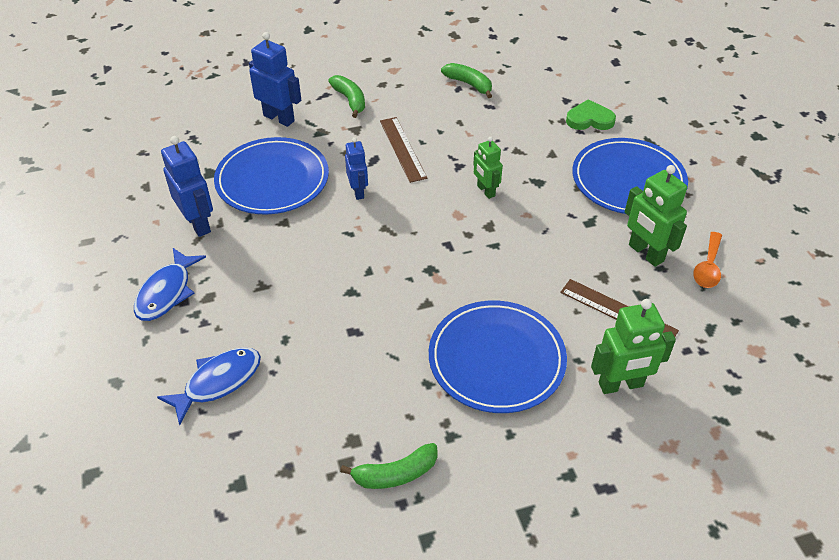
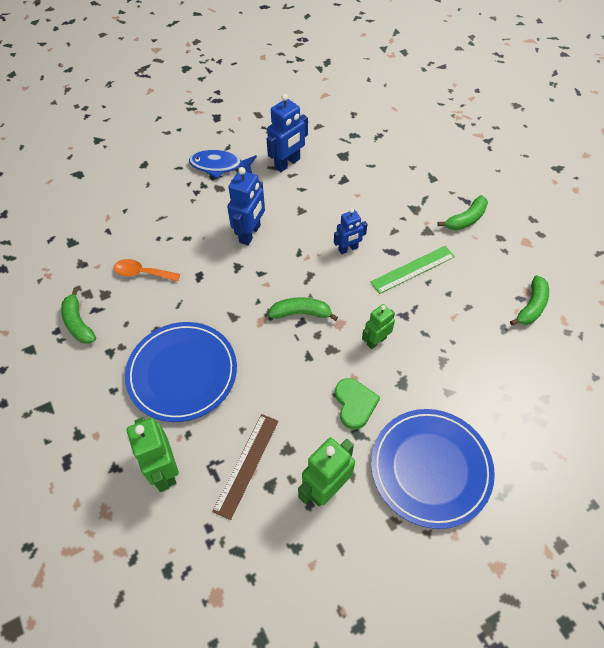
camera: 80 degrees right, 10 degrees up
(218, 382) = (147, 212): blue fish -> none
(272, 180) = (346, 192): blue plate -> none
(279, 118) = (422, 178): blue robot -> blue robot (250, 234)
(402, 149) = (413, 269): brown ruler -> green ruler
(436, 243) = (301, 313): none -> green banana
(589, 119) = (519, 424): green heart -> green heart (355, 404)
(708, 267) = (319, 551): orange spoon -> orange spoon (142, 273)

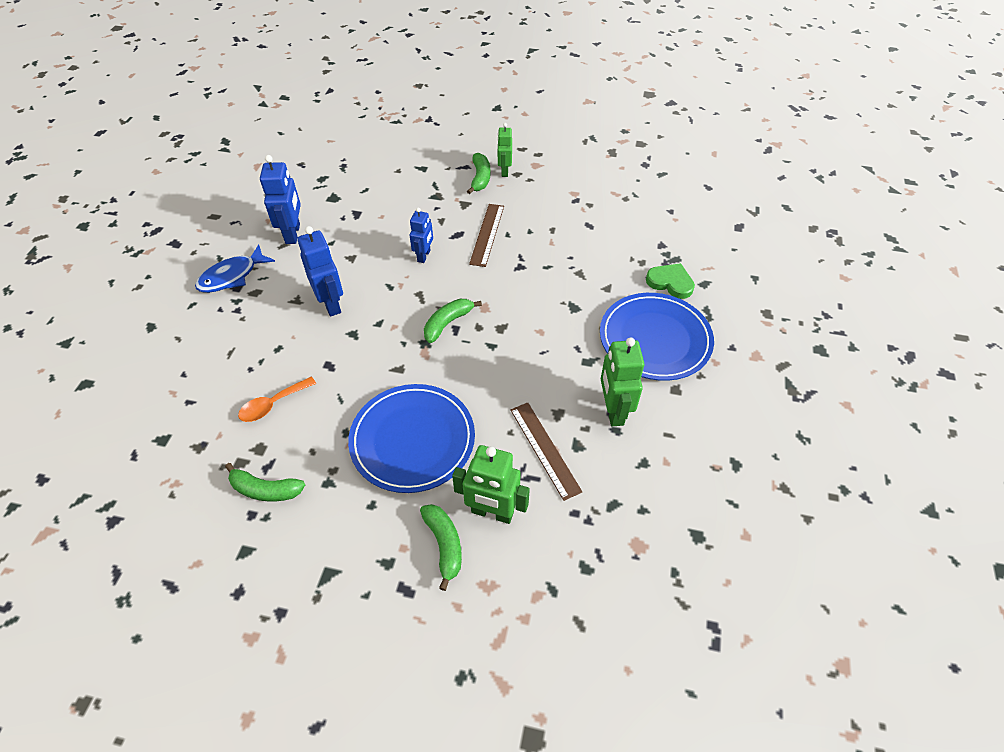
camera: 50 degrees left, 5 degrees down
(355, 404) = (562, 346): green heart -> green heart (670, 282)
(376, 341) = (523, 297): green robot -> green robot (504, 171)
(413, 269) = (487, 234): green ruler -> brown ruler
(531, 306) = (588, 200): green banana -> green banana (444, 545)

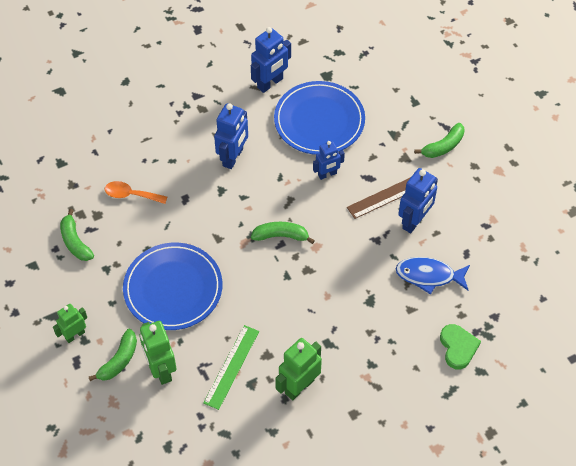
camera: 50 degrees right, 5 degrees up
(232, 276) = (202, 85): blue fish -> blue fish (429, 276)
(504, 171) = (468, 155): green robot -> green robot (75, 335)
(528, 234) = (414, 221): none -> blue robot
(545, 449) = (231, 367): brown ruler -> green ruler
(655, 339) = (389, 372): blue plate -> blue plate (319, 121)

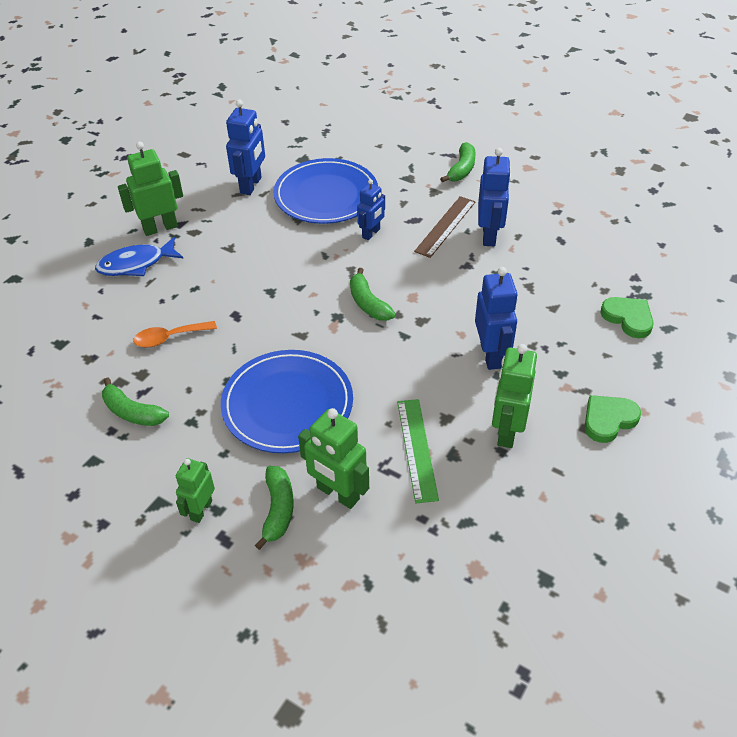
camera: 30 degrees left, 10 degrees down
(181, 93) = (160, 228): none -> green robot
(233, 157) = (261, 258): blue robot -> blue robot (491, 355)
(281, 236) = (368, 303): green banana -> green banana turned 90 degrees counterclockwise
(374, 416) = (608, 420): none -> green heart
(429, 276) = (544, 272): blue fish -> blue fish (136, 264)

